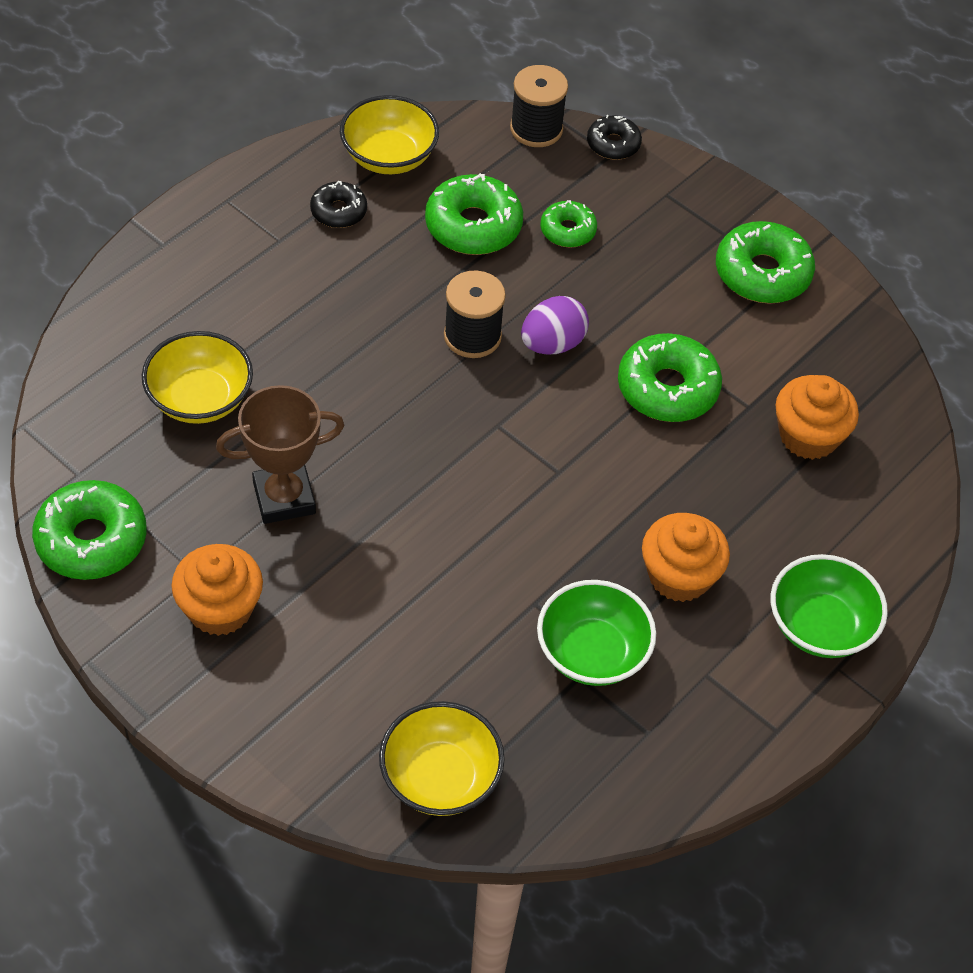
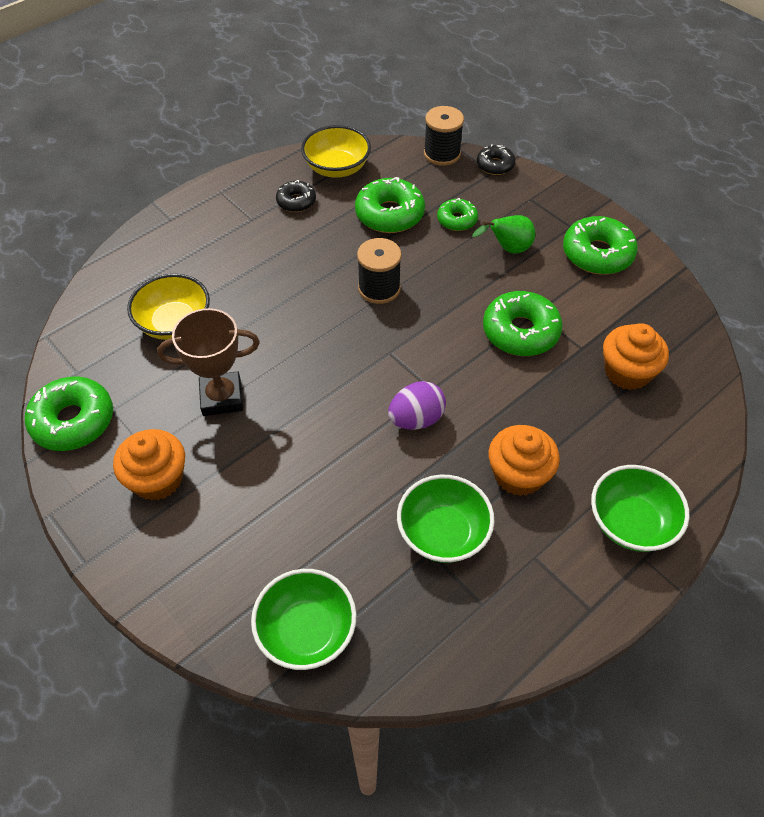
camera: 10 degrees right, 0 degrees up
(440, 777) = (306, 631): yellow bowl -> green bowl
(552, 344) = (437, 296): purple egg -> purple egg (416, 419)
(641, 271) = (508, 249): none -> green pear

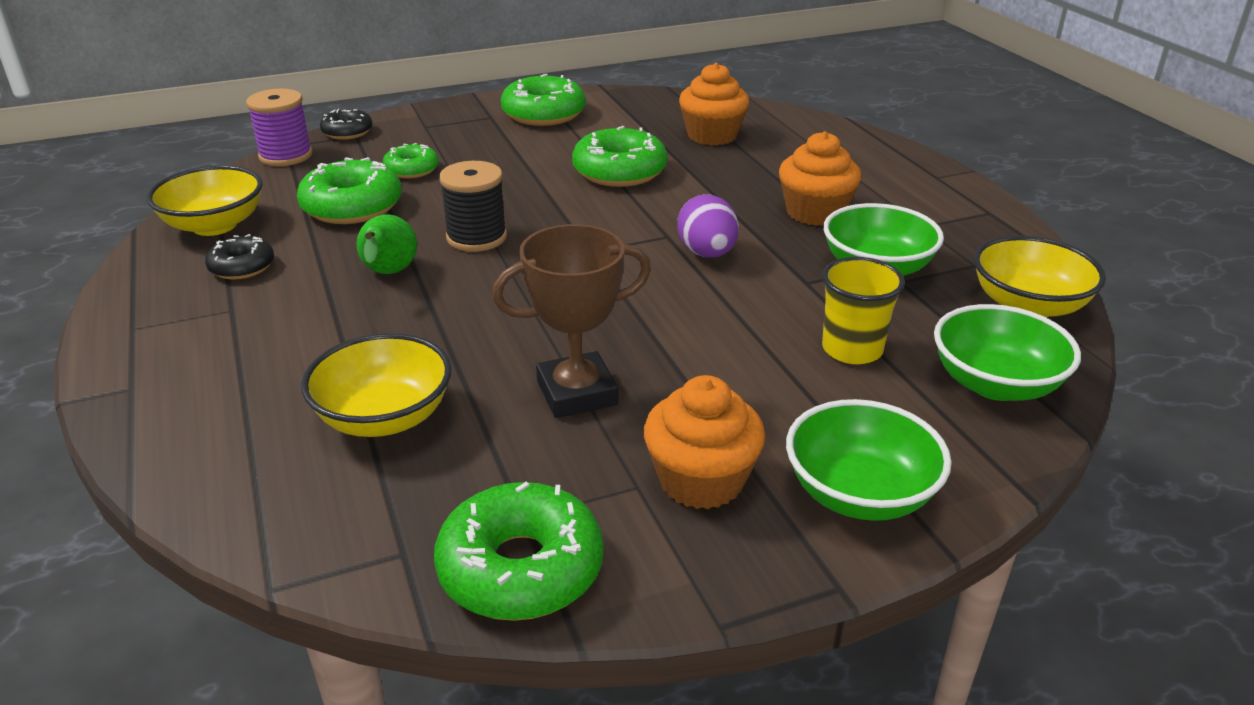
camera: 70 degrees left, 20 degrees down
(222, 397) = (577, 393): brown trophy -> brown trophy turned 60 degrees clockwise
(319, 533) = (852, 349): none -> yellow cup
(430, 649) = (1028, 305): none -> yellow bowl
(442, 154) = (286, 156): black spool -> purple spool
(508, 249) = (490, 153): green pear -> green pear (388, 274)
(631, 522) = (894, 173): green bowl -> green bowl (859, 494)

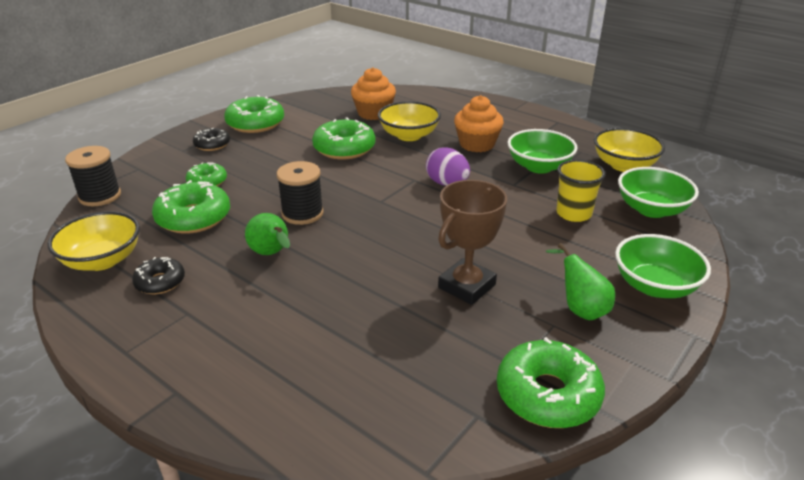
camera: 30 degrees left, 0 degrees up
(286, 156) = (100, 196): purple spool -> black spool
(347, 132) = (129, 168): black donut -> black donut (212, 145)
(384, 417) = (374, 343): yellow bowl -> yellow bowl (409, 135)
(701, 480) = (580, 309): orange cupcake -> green pear

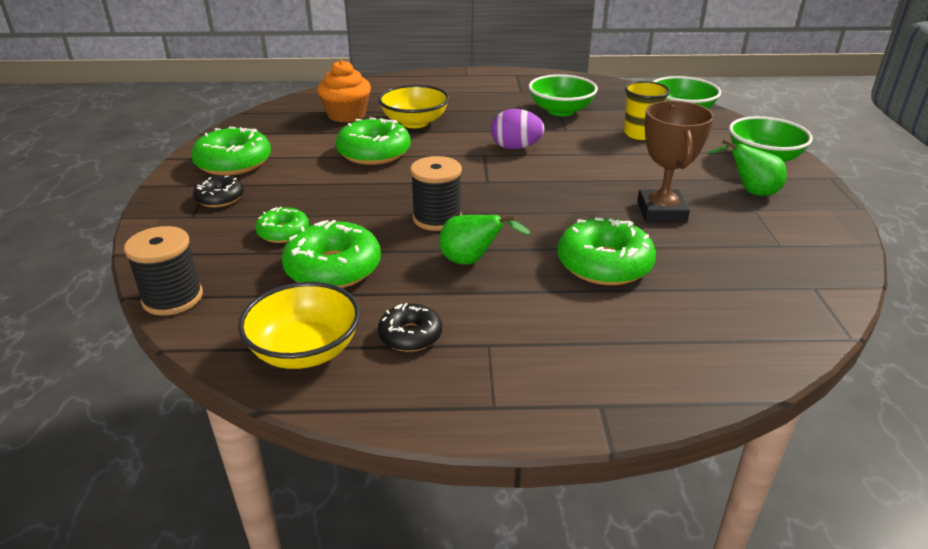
camera: 40 degrees left, 0 degrees up
(477, 144) = (485, 110): orange cupcake -> none
(547, 394) = (824, 251): green donut -> green donut (604, 264)
(624, 165) = (615, 90): yellow bowl -> none

